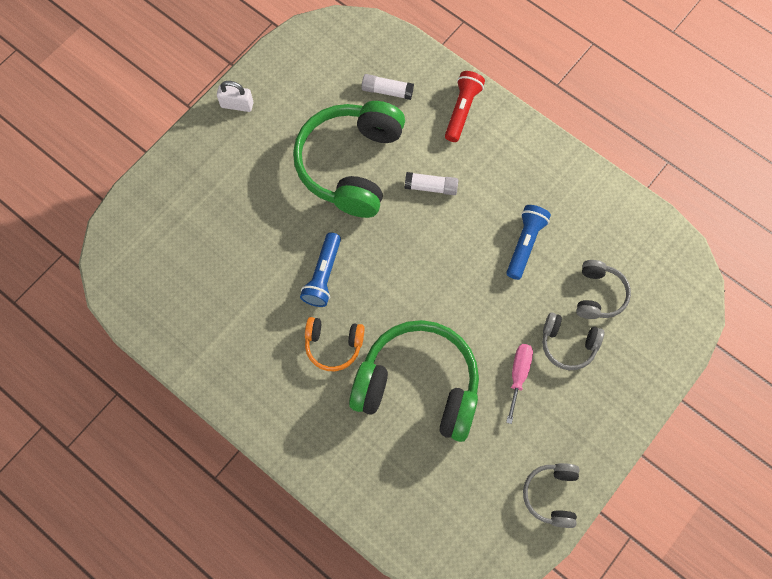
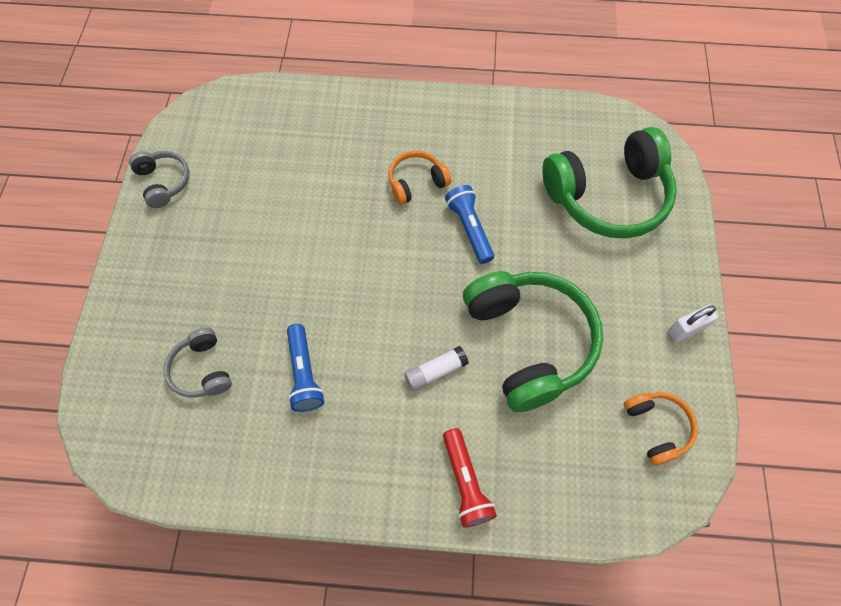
camera: 145 degrees right, 5 degrees down
(316, 64) = (657, 428): none -> orange headphones
(387, 91) = (560, 449): white glue stick -> none
(418, 386) = (324, 195): green headphones -> green headphones (608, 196)
(518, 375) = (242, 252): pink screwdriver -> none
(568, 344) = (209, 305): grey headphones -> none

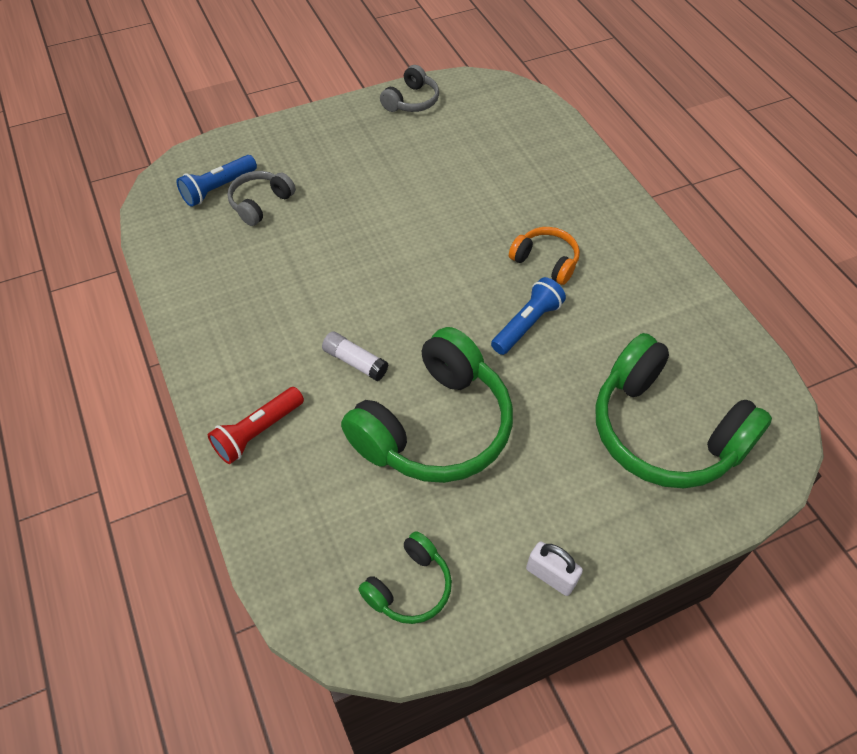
camera: 60 degrees right, 10 degrees down
(304, 373) = (295, 269): blue flashlight -> blue flashlight (218, 188)
(657, 428) = (409, 587): orange headphones -> green headphones

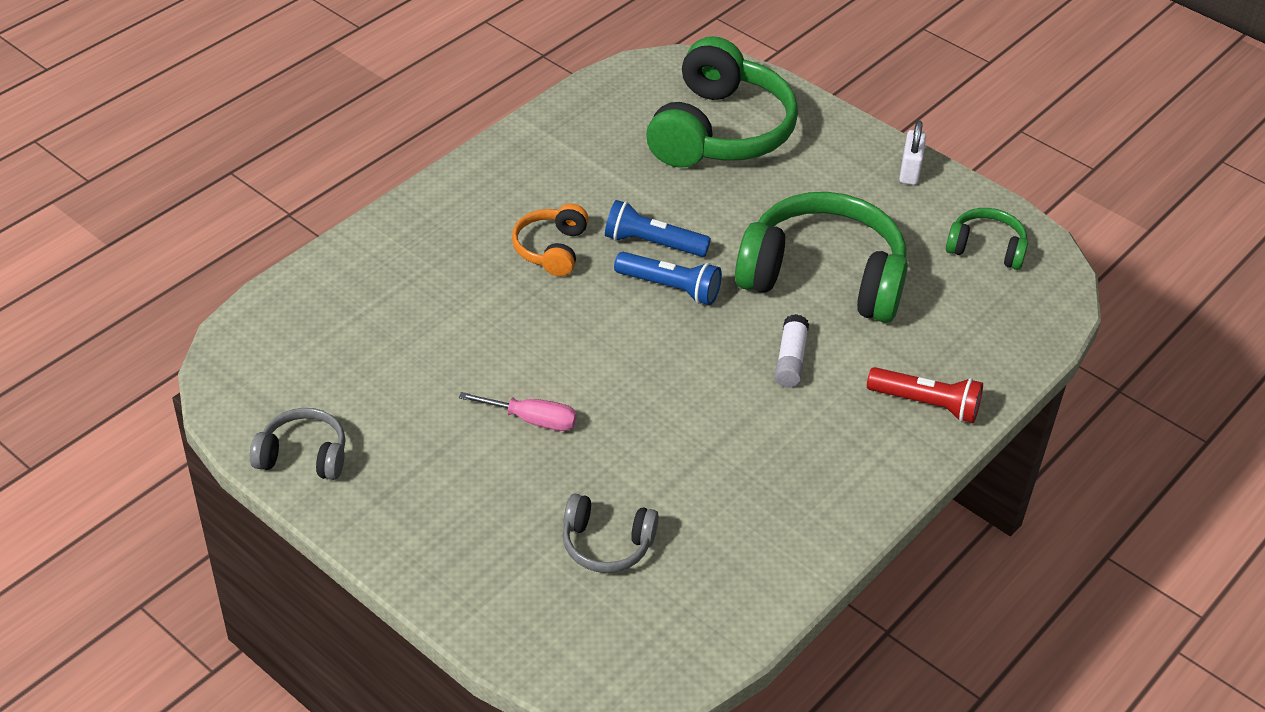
camera: 115 degrees left, 10 degrees down
(218, 188) = (605, 605): blue flashlight -> blue flashlight (670, 288)
(381, 201) = (532, 420): none -> pink screwdriver

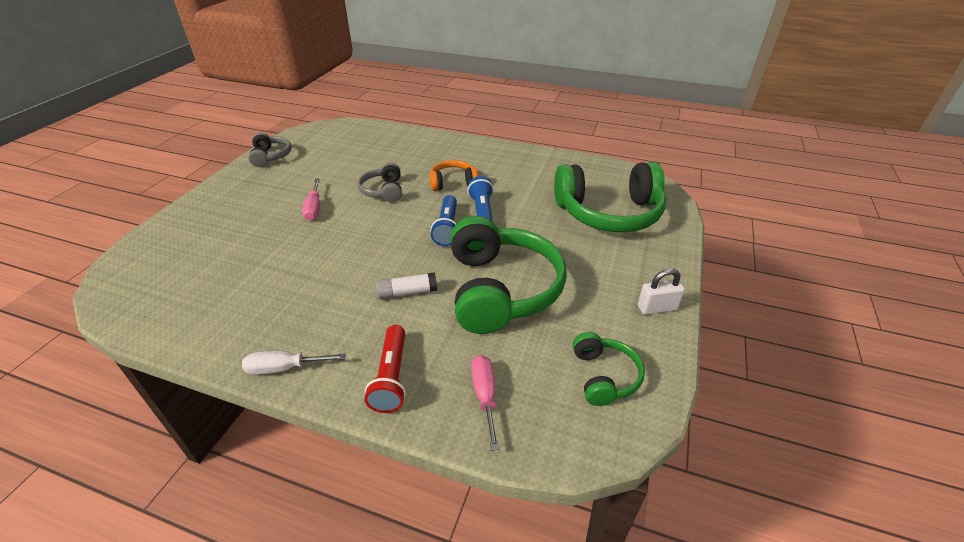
camera: 70 degrees right, 5 degrees down
(606, 544) = (219, 255): grey headphones -> grey headphones (383, 191)
(877, 492) = (284, 368): none -> white screwdriver
(979, 340) = (485, 396): none -> pink screwdriver

